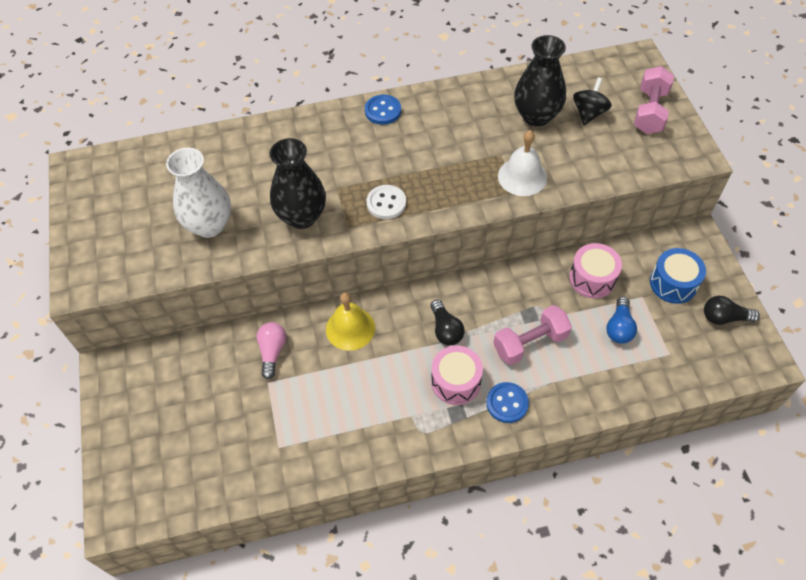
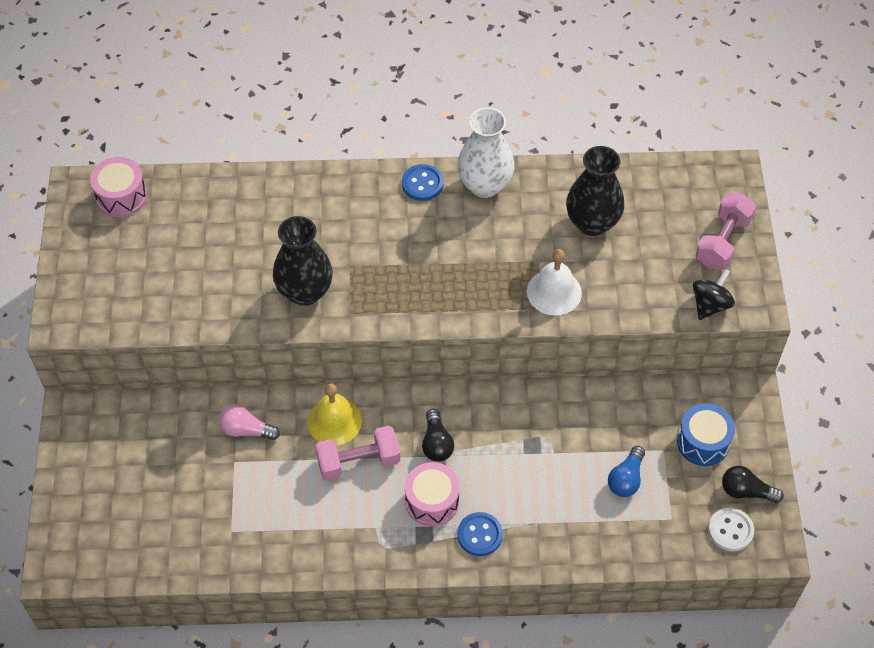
camera: 10 degrees right, 0 degrees up
(209, 225) = (206, 282): white vase -> white vase (484, 185)
(272, 352) = (246, 430): pink light bulb -> pink light bulb turned 90 degrees counterclockwise
(386, 203) = (398, 294): white button -> white button (730, 530)
(530, 343) = (523, 476): pink dumbbell -> pink dumbbell (358, 461)
(589, 113) = (652, 230): black spinning top -> black spinning top (710, 305)
(592, 278) = (614, 418): pink drum -> pink drum (121, 196)

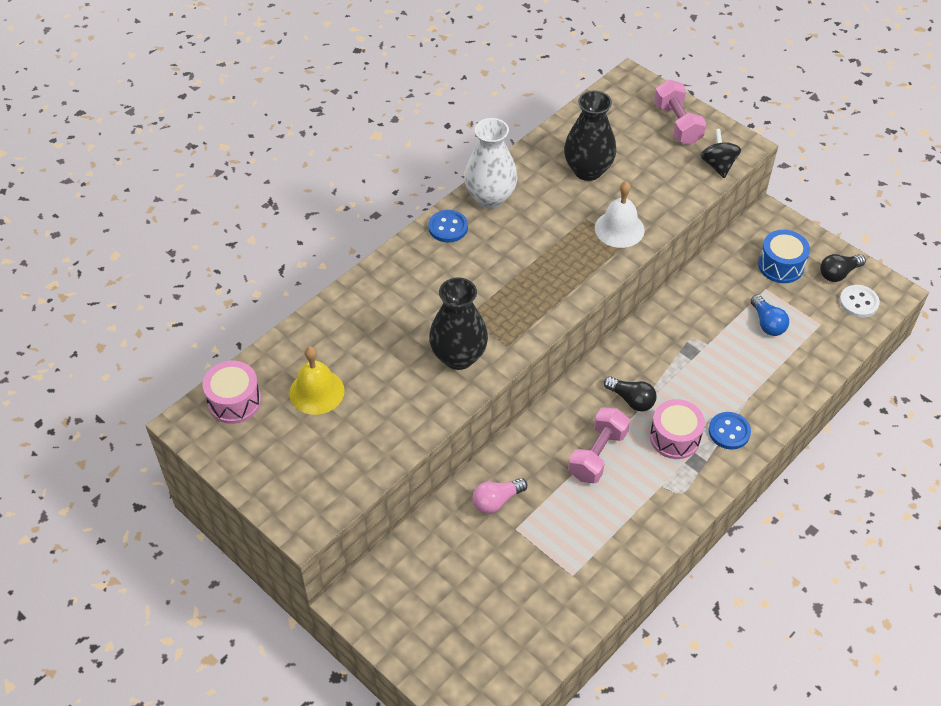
camera: 45 degrees left, 5 degrees down
(334, 421) = (548, 443): yellow bell -> yellow bell (317, 391)

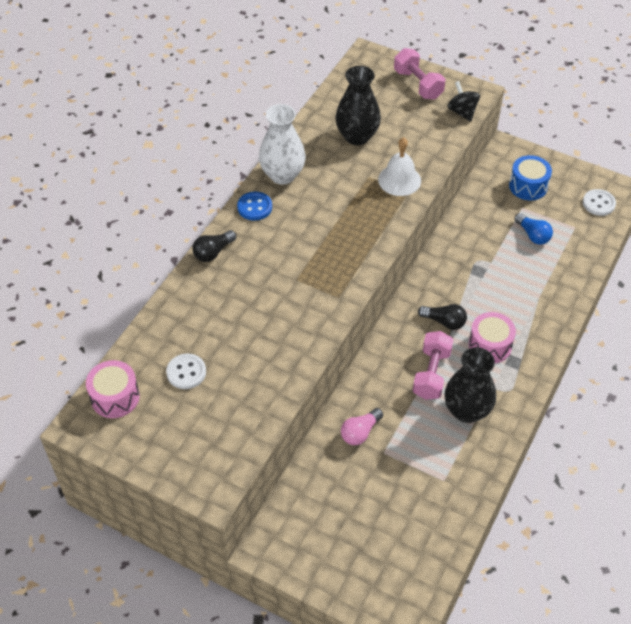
camera: 15 degrees left, 0 degrees up
(317, 391) = (186, 372): yellow bell -> white button
(458, 357) = (300, 315): black vase -> black vase (466, 411)
(729, 431) = (531, 330): blue button -> none
(838, 273) = (575, 183): black light bulb -> black light bulb (213, 252)

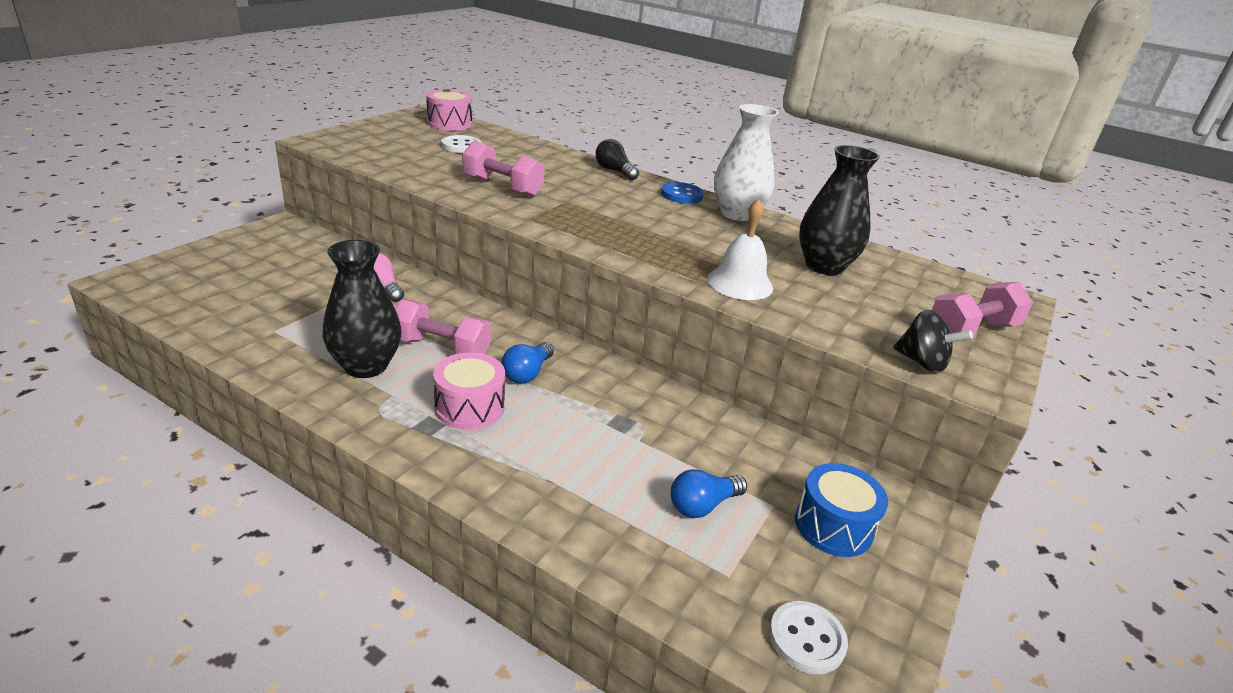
camera: 90 degrees right, 20 degrees down
(281, 323) = (502, 187): none -> pink dumbbell
(444, 322) = (527, 373): black light bulb -> blue light bulb
(462, 112) = (922, 363): black spinning top -> black spinning top turned 60 degrees clockwise

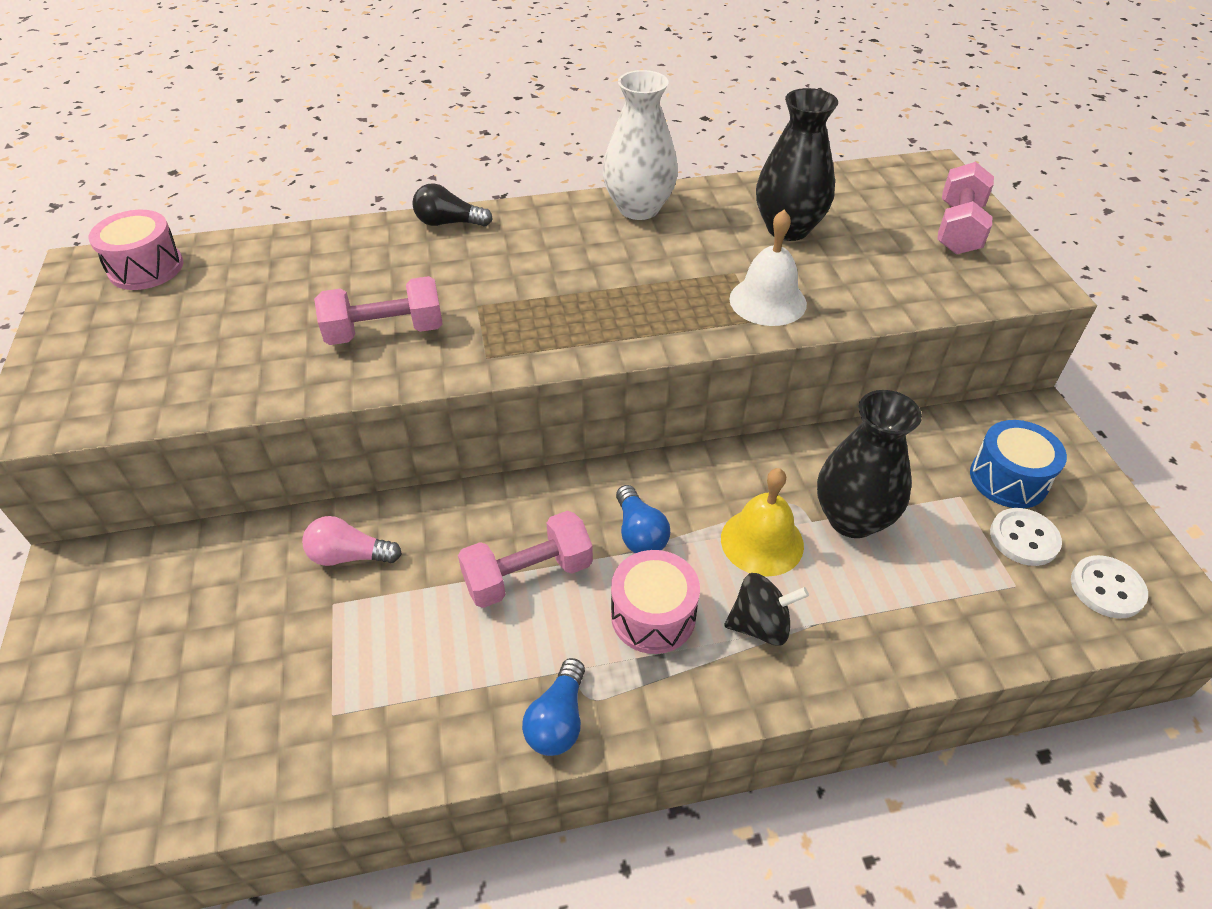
camera: 40 degrees left, 15 degrees up
(366, 366) = (496, 662): black vase -> black vase (852, 519)
(461, 146) = (229, 299): white button -> white button (1024, 538)
(590, 425) = (762, 541): none -> yellow bell
(681, 195) = (559, 215): blue button -> none
(702, 505) = (926, 541): blue light bulb -> blue light bulb (558, 720)
(922, 363) = (979, 291): black spinning top -> black spinning top (760, 625)

